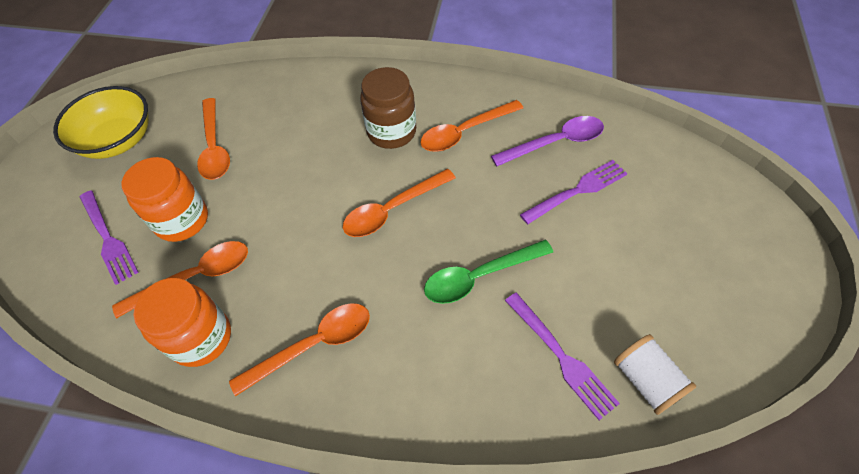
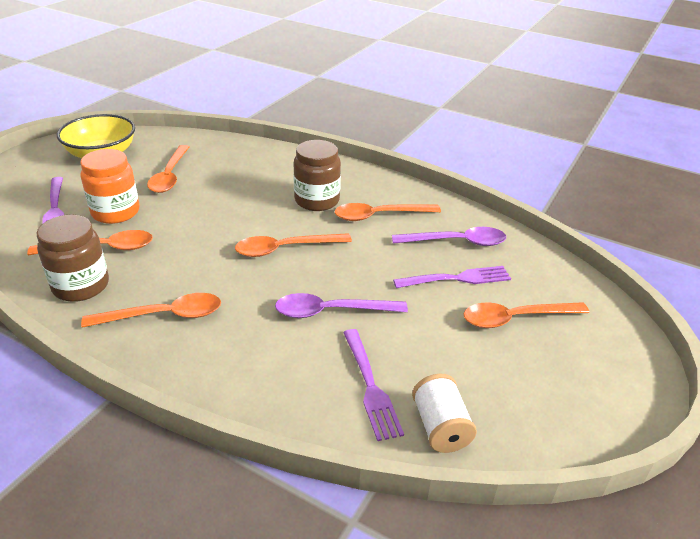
camera: 15 degrees right, 20 degrees down
(201, 338) = (81, 286): orange jar -> brown jar
(479, 276) = (331, 311): green spoon -> purple spoon
(652, 222) = (515, 318): none -> orange spoon

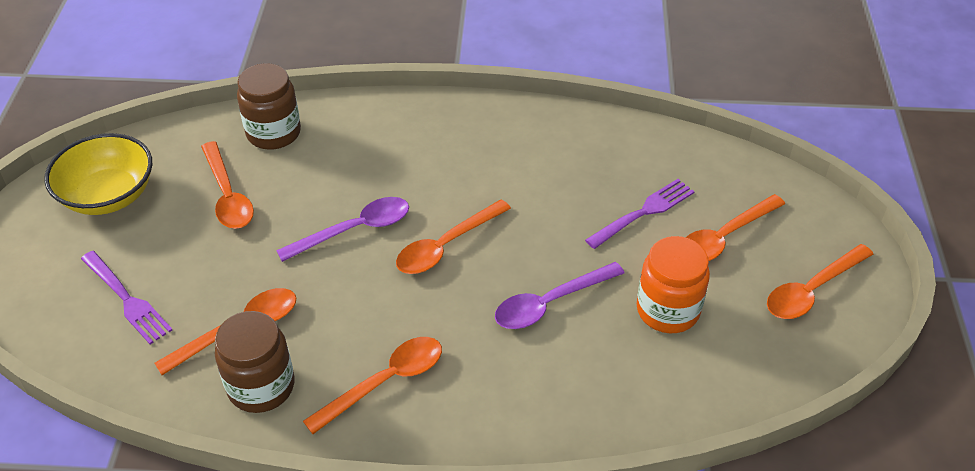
camera: 25 degrees left, 10 degrees up
(115, 212) = (209, 274): orange jar -> orange jar (667, 310)
(317, 200) = (431, 166): brown jar -> brown jar (273, 133)
(370, 386) = (643, 369): purple fork -> none
(379, 215) = (514, 161): orange spoon -> orange spoon (811, 290)
(440, 427) = (728, 382): white spool -> none
(456, 242) = (615, 165): purple spoon -> purple spoon (354, 230)

